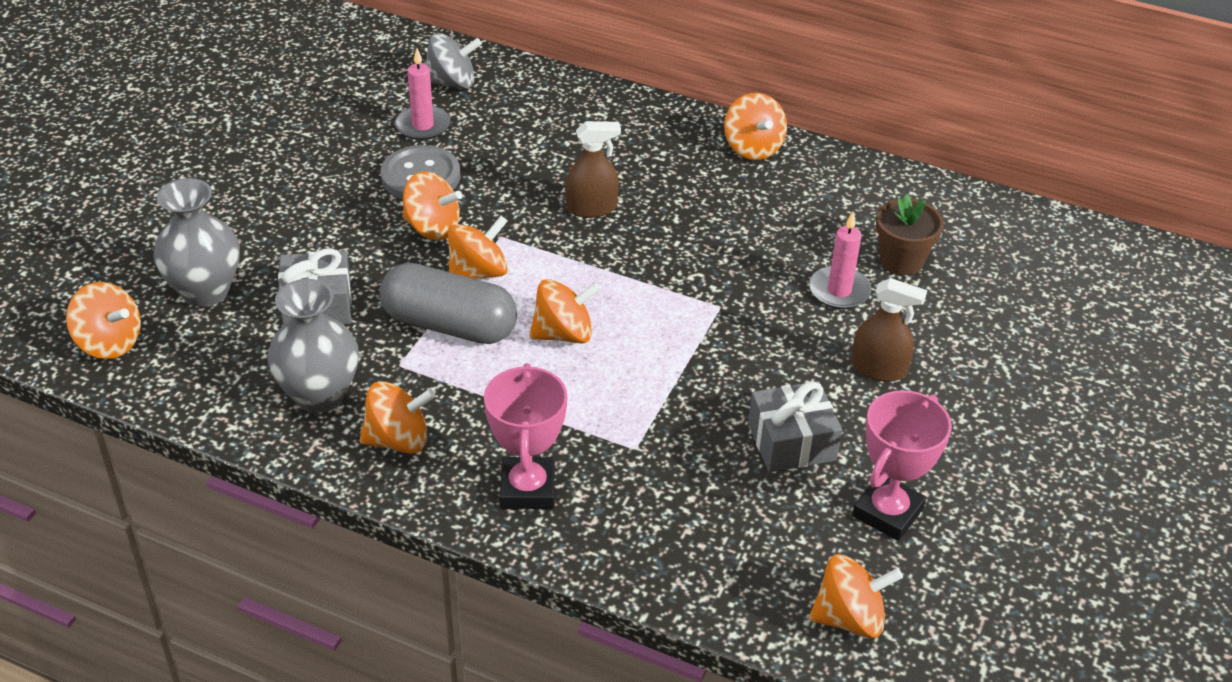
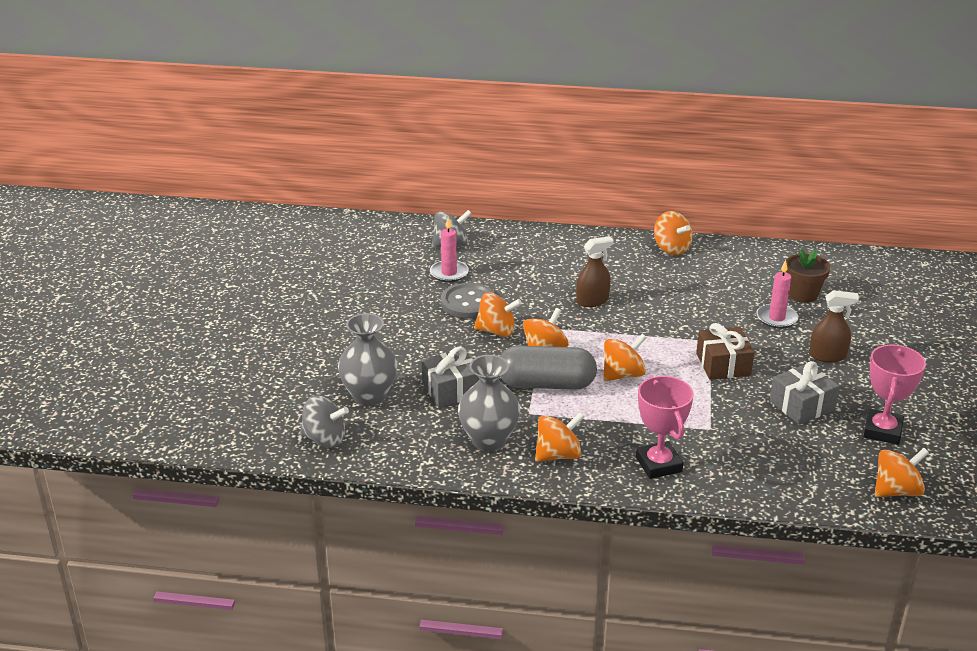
camera: 15 degrees left, 10 degrees down
(109, 343) = (325, 439): orange spinning top -> grey spinning top
(716, 349) = (723, 364): none -> brown gift

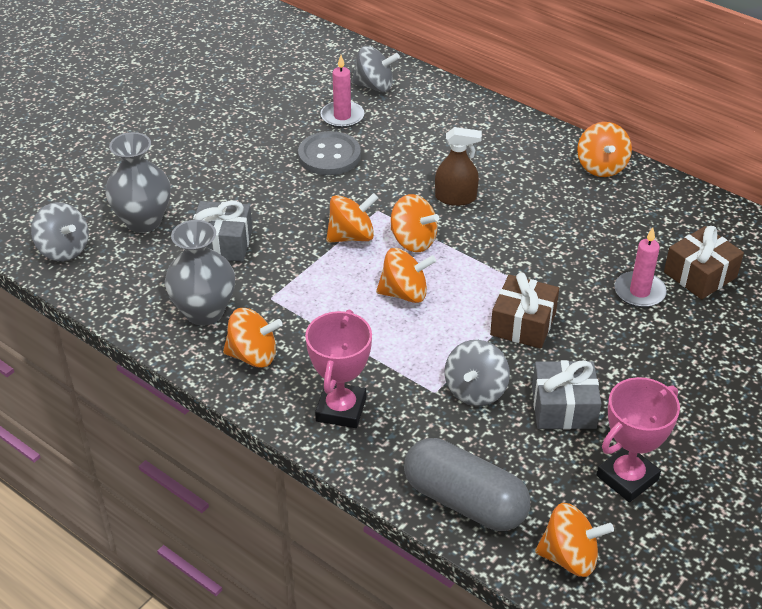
camera: 30 degrees right, 10 degrees up
(496, 331) = (326, 196): orange spinning top -> orange spinning top (413, 241)
(546, 384) = (318, 273): grey capsule -> grey capsule (464, 501)
(735, 417) = (475, 390): none -> grey spinning top
(803, 294) = (700, 275): brown flower pot -> brown gift
(827, 356) = (654, 360): brown spray bottle -> none

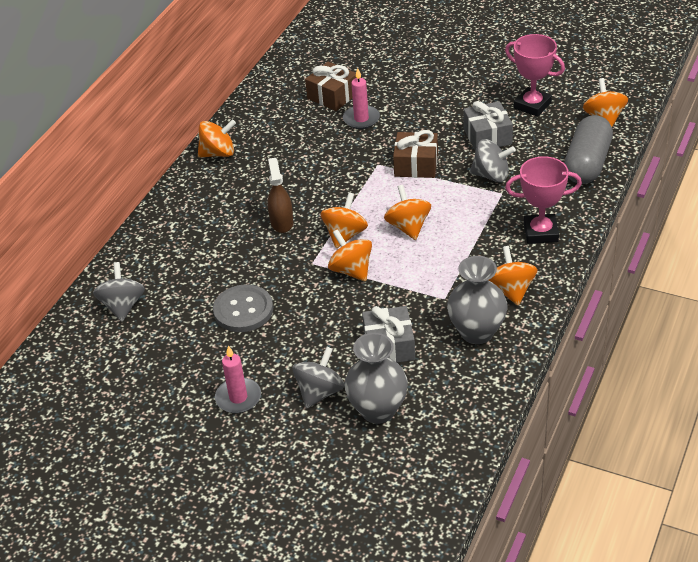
camera: 100 degrees left, 0 degrees up
(64, 249) = (438, 454): grey spinning top -> grey spinning top (320, 392)
(342, 117) = (179, 316): pink candle -> pink candle (238, 398)

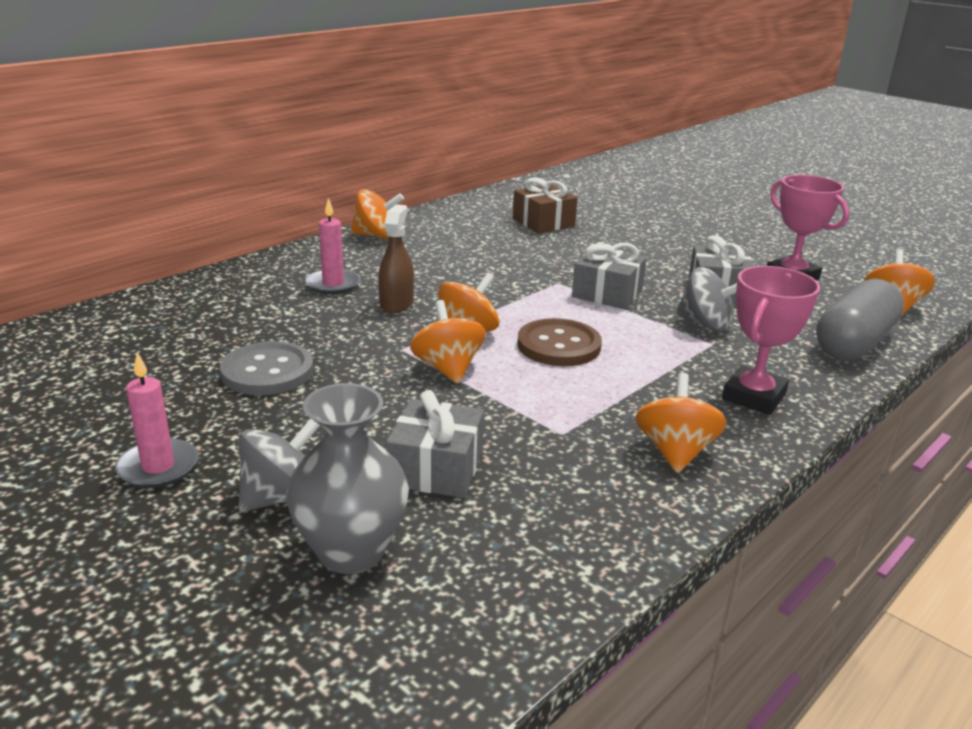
camera: 15 degrees right, 15 degrees down
(123, 306) = (128, 329): grey spinning top -> none
(361, 119) = (564, 245): pink candle -> pink candle (333, 284)
(408, 227) = (558, 345): orange spinning top -> brown button
(416, 165) = (607, 293): brown gift -> grey gift
(477, 332) = (589, 490): grey vase -> none
(540, 232) = (754, 397): pink trophy -> pink trophy turned 75 degrees counterclockwise

